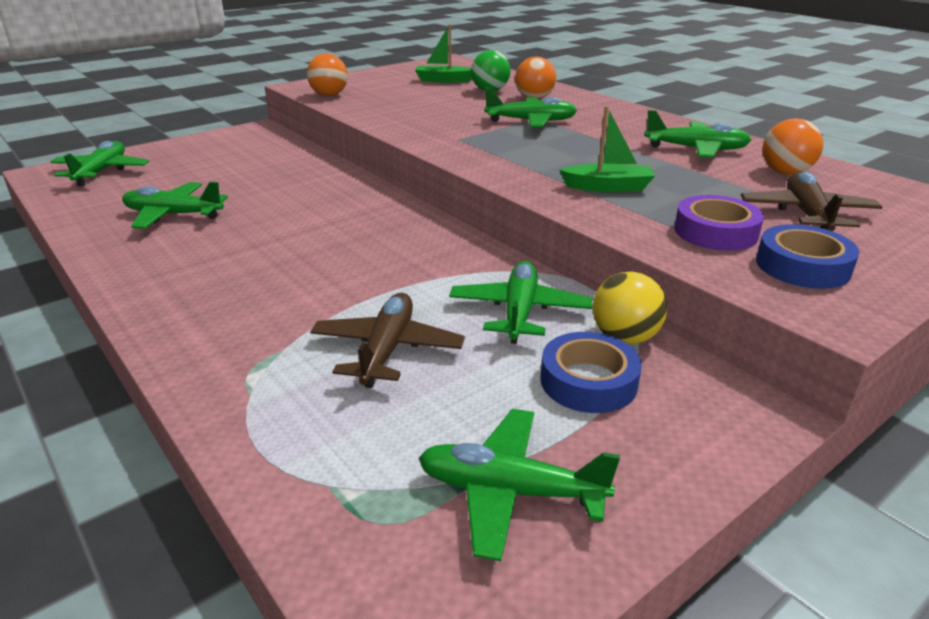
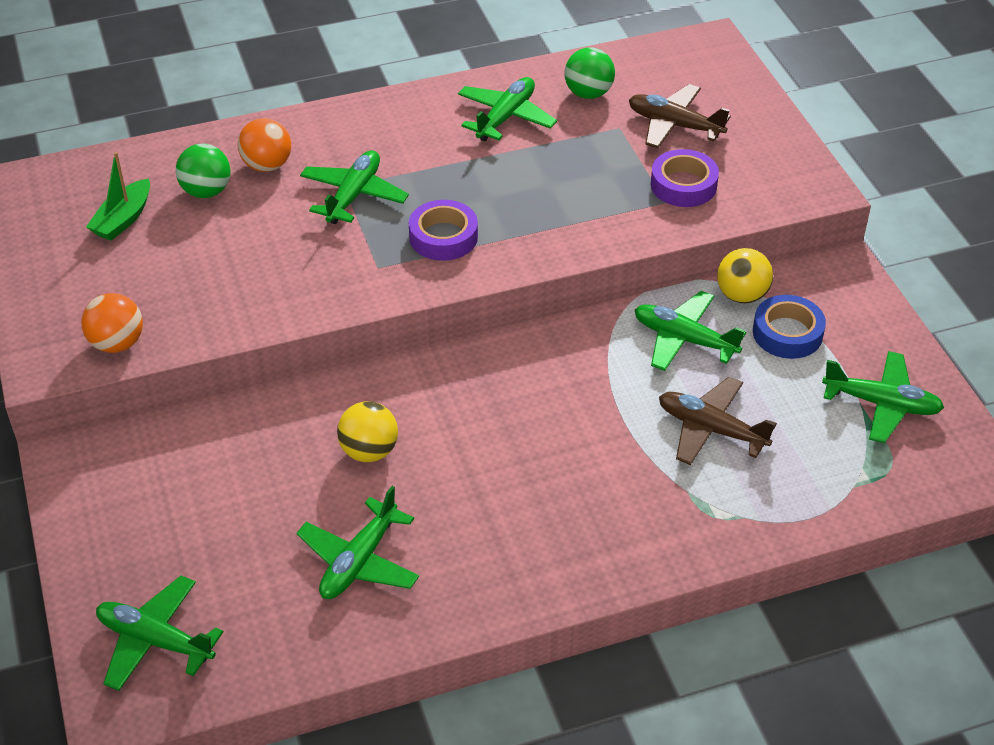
camera: 70 degrees left, 15 degrees up
(292, 199) = (369, 451): none -> yellow ball
(510, 491) = (881, 404): green plane -> green plane turned 105 degrees counterclockwise
(514, 151) = (443, 237): none -> purple tape
(608, 187) = (568, 207): green boat -> none
(785, 172) = (588, 93): orange ball -> green ball
(802, 266) = (752, 169): blue tape -> none

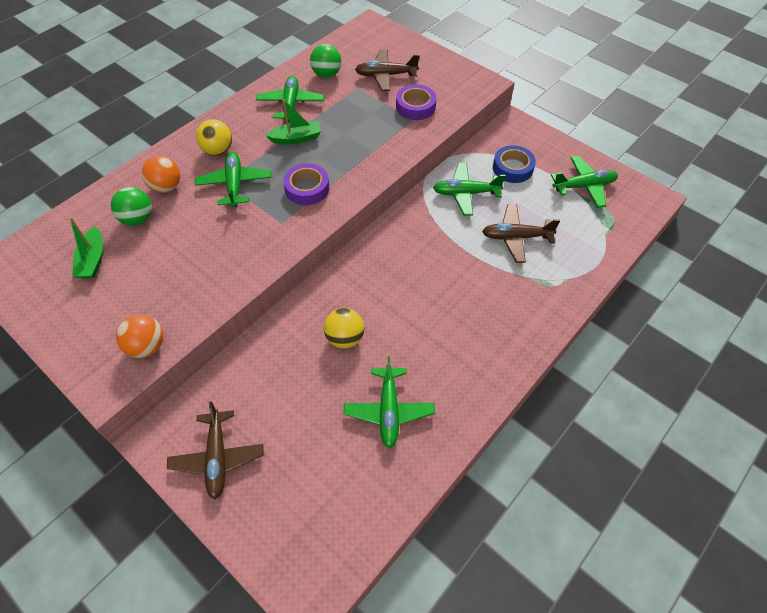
camera: 30 degrees left, 10 degrees up
(120, 513) = (217, 457): none -> brown plane
(155, 640) = (301, 533): green plane -> none
(478, 166) = (296, 138): none -> green boat
(741, 295) = (475, 157): yellow ball -> yellow ball (218, 150)

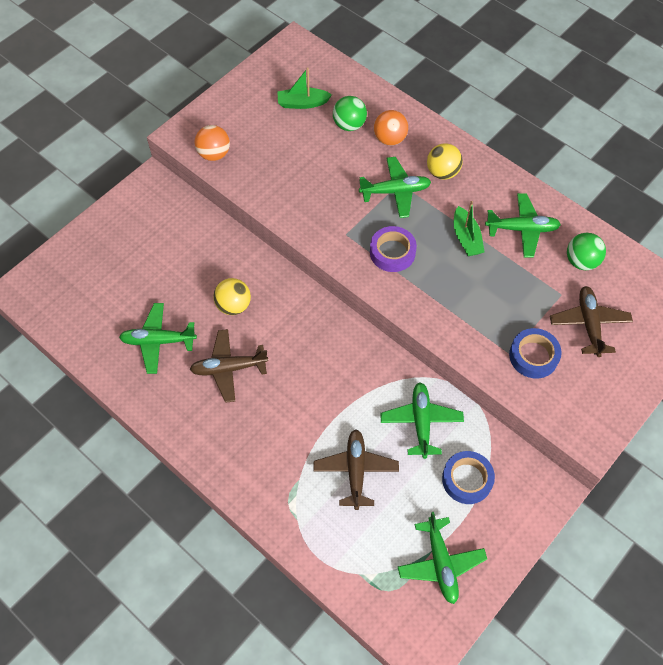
camera: 90 degrees right, 5 degrees up
(217, 457) = (131, 223): brown plane -> brown plane (229, 368)
(415, 106) = (533, 356): purple tape -> blue tape

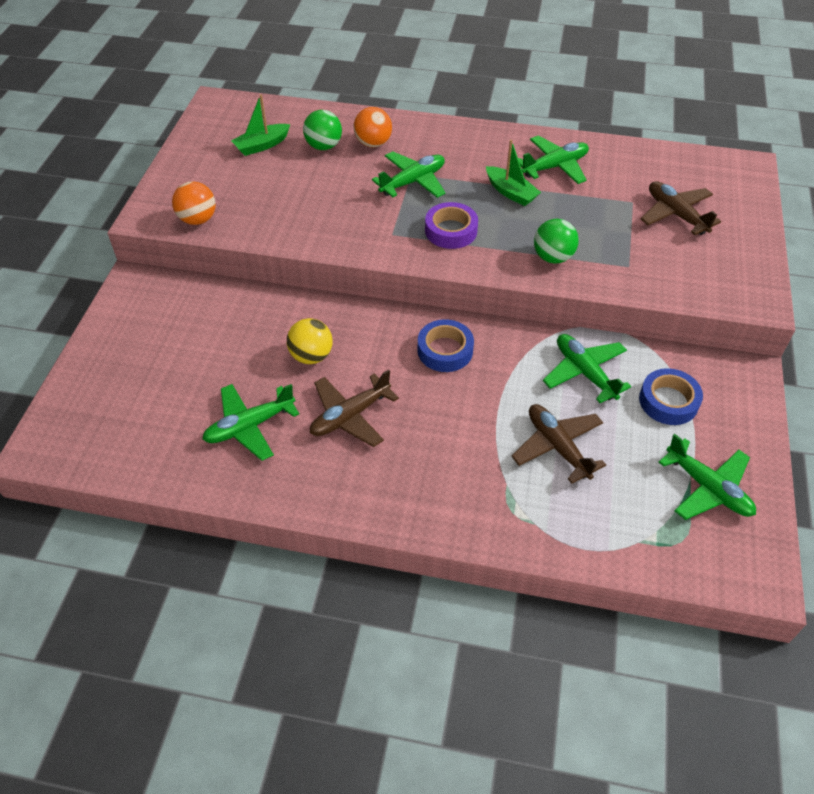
camera: 30 degrees left, 10 degrees down
(442, 172) = (445, 151): yellow ball -> none
(533, 356) = (651, 259): blue tape -> blue tape (445, 350)
(581, 261) = (627, 171): green ball -> green ball (553, 257)

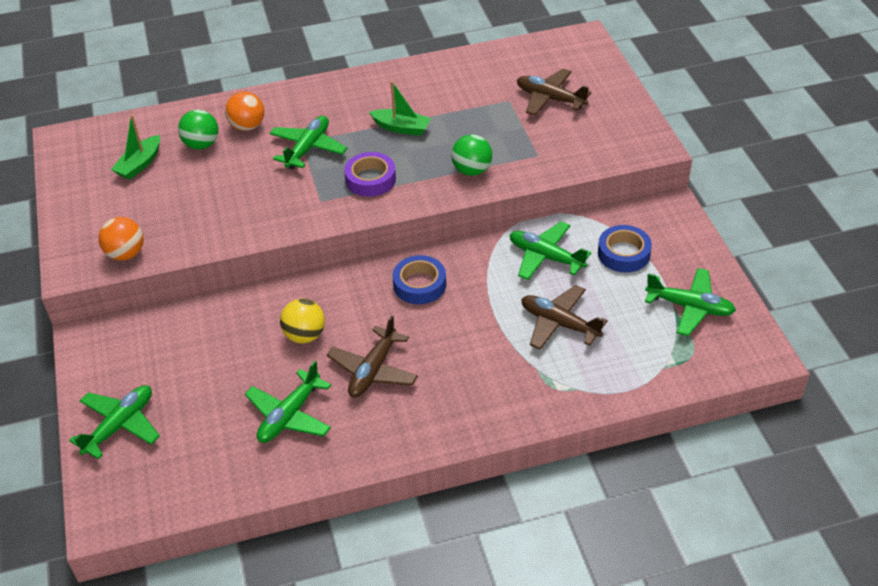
camera: 25 degrees left, 5 degrees down
(554, 167) = (425, 92): green plane -> green plane (120, 425)

